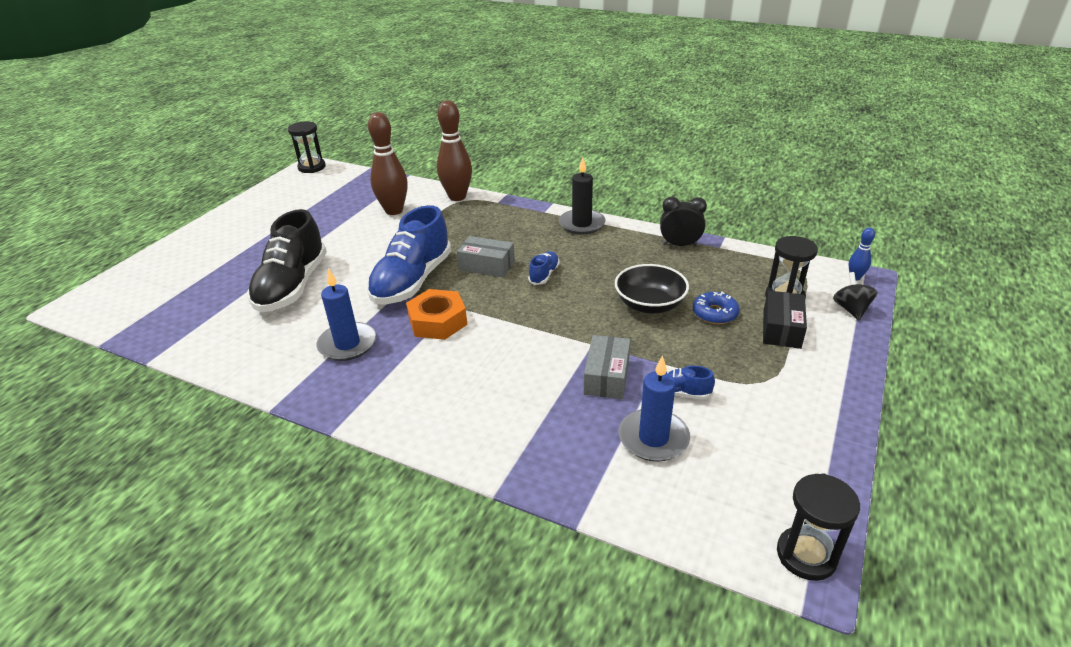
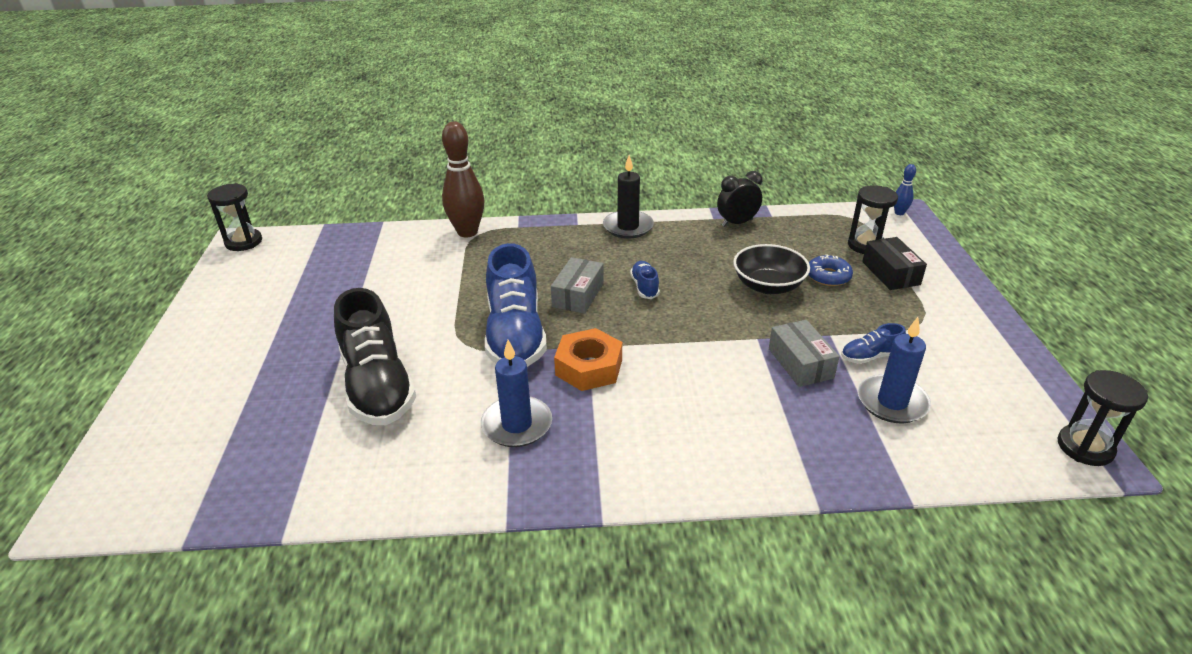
camera: 30 degrees left, 0 degrees up
(394, 211) = (409, 266): brown bowling pin -> none
(487, 266) = (578, 295): grey box -> grey box turned 60 degrees counterclockwise
(851, 309) = (922, 240): black spinning top -> none

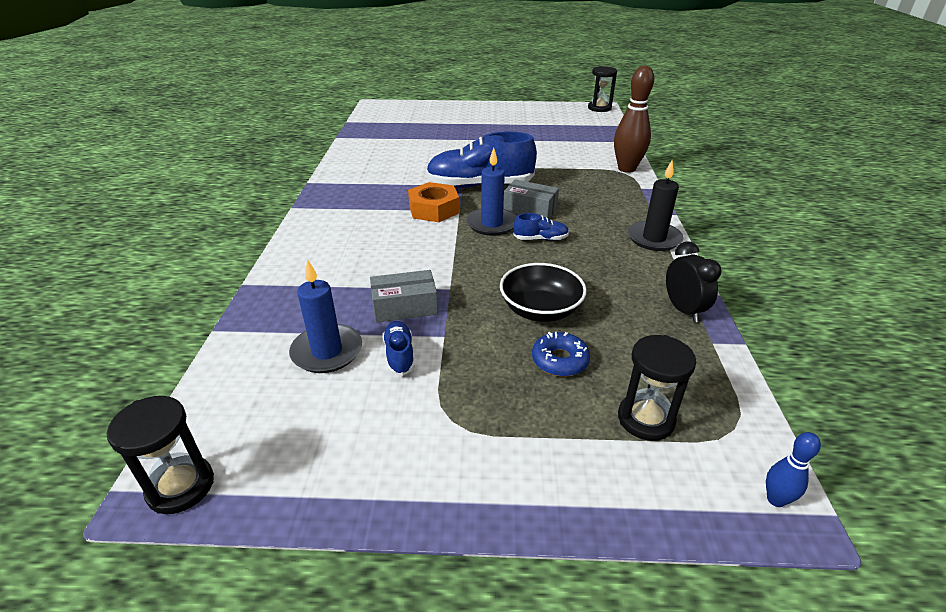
camera: 95 degrees right, 0 degrees up
(378, 385) = (439, 149): black shoe -> none
(517, 425) = (385, 185): blue candle -> blue candle (491, 224)
(890, 273) = (568, 424): black box -> none

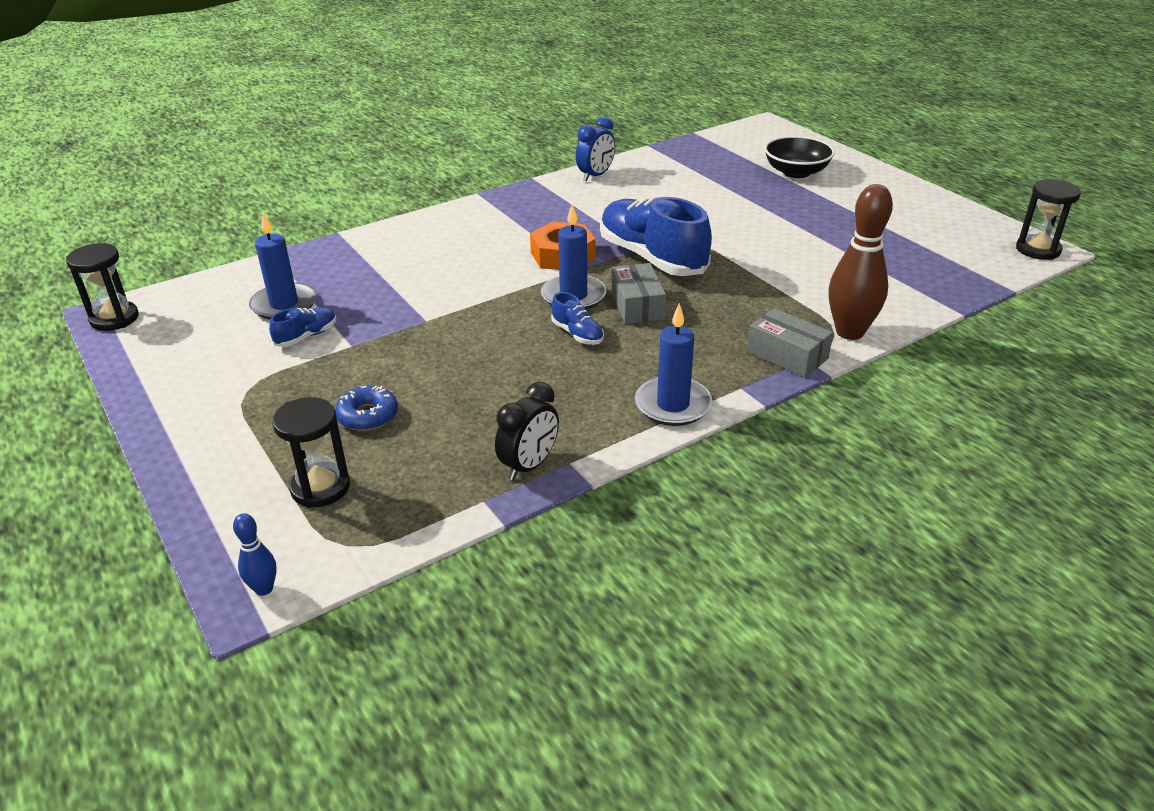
camera: 55 degrees right, 0 degrees up
(346, 164) = (595, 176): none -> blue clock
(404, 307) = (375, 311): grey box -> grey box (787, 355)
(540, 310) = (439, 379): black bowl -> black bowl (796, 172)
(654, 238) = (673, 405): black candle -> blue candle

